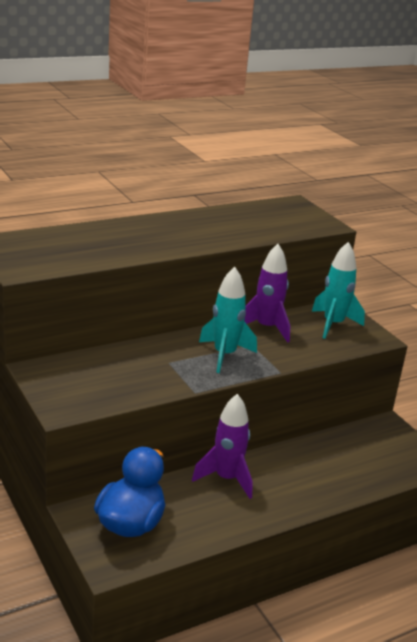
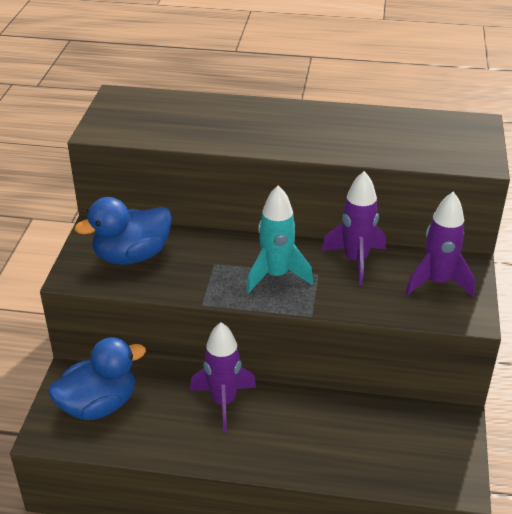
camera: 40 degrees right, 10 degrees up
(95, 378) = (132, 256): none -> blue duck
(333, 324) = (437, 282): turquoise rocket -> purple rocket

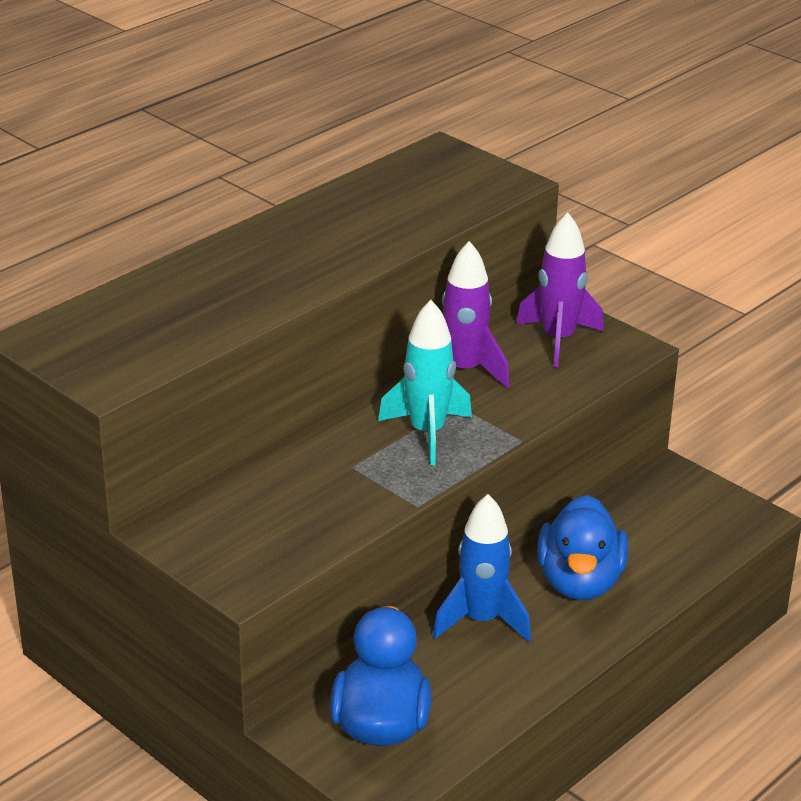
camera: 55 degrees left, 5 degrees down
(132, 256) = (260, 521): blue duck -> blue duck (580, 582)
(223, 402) = (481, 620): purple rocket -> blue rocket

